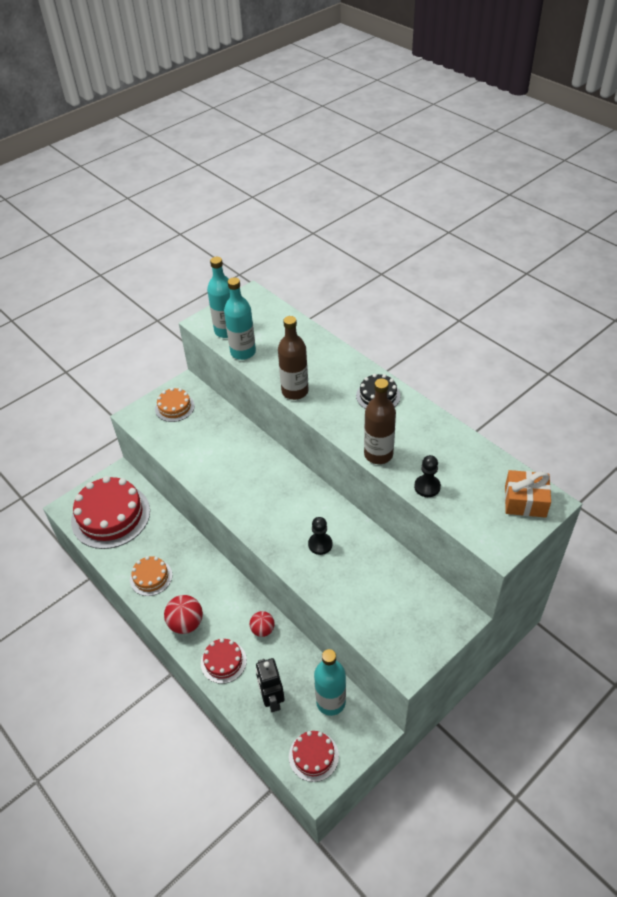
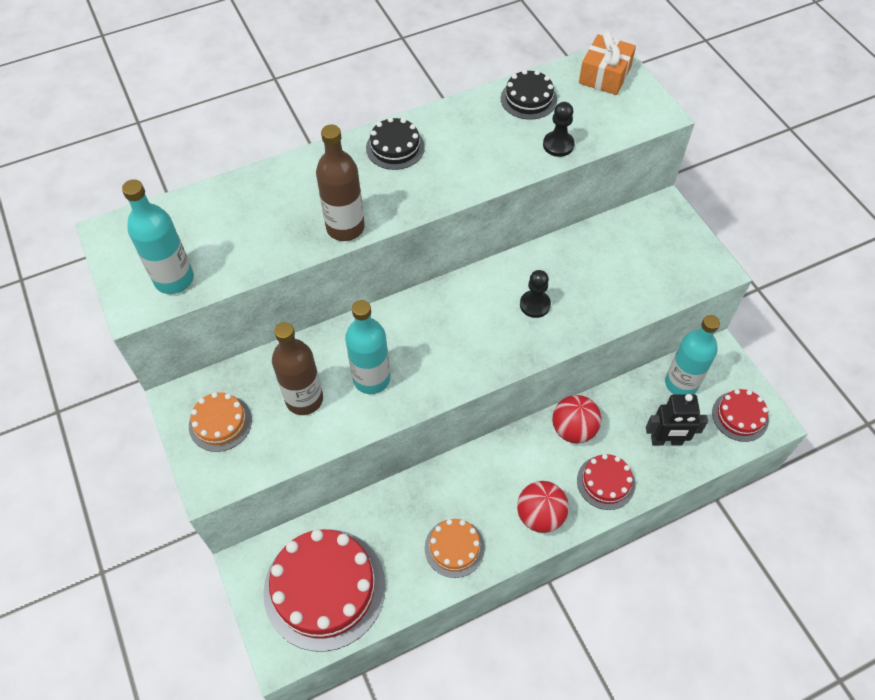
camera: 75 degrees left, 10 degrees up
(243, 352) = (234, 269): turquoise bottle -> turquoise bottle (371, 379)
(263, 630) = (573, 429): red ball -> red ball, size x1.53
(378, 454) = (493, 173): brown bottle -> brown bottle (304, 399)
(468, 458) = (528, 99): none -> black cake

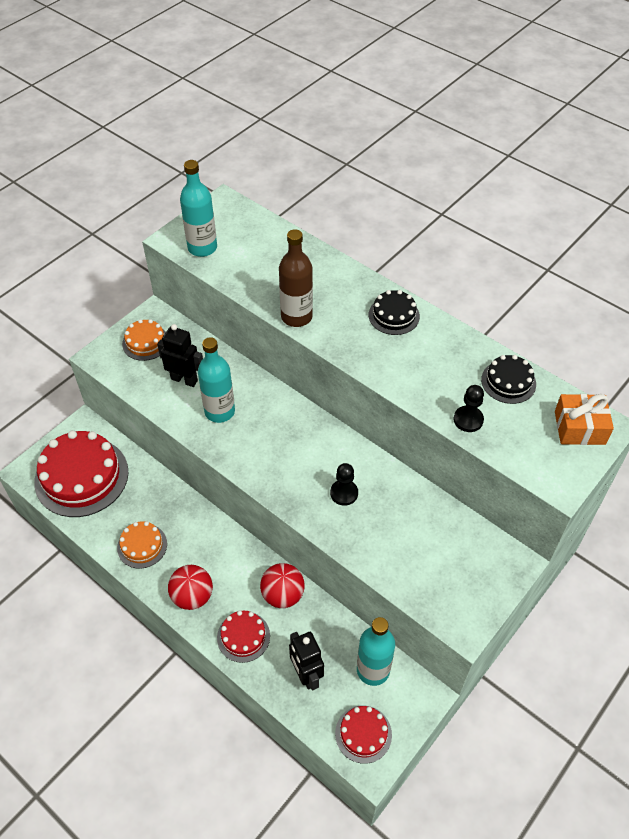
camera: 65 degrees right, 5 degrees down
(304, 399) = (184, 379): brown bottle -> black robot

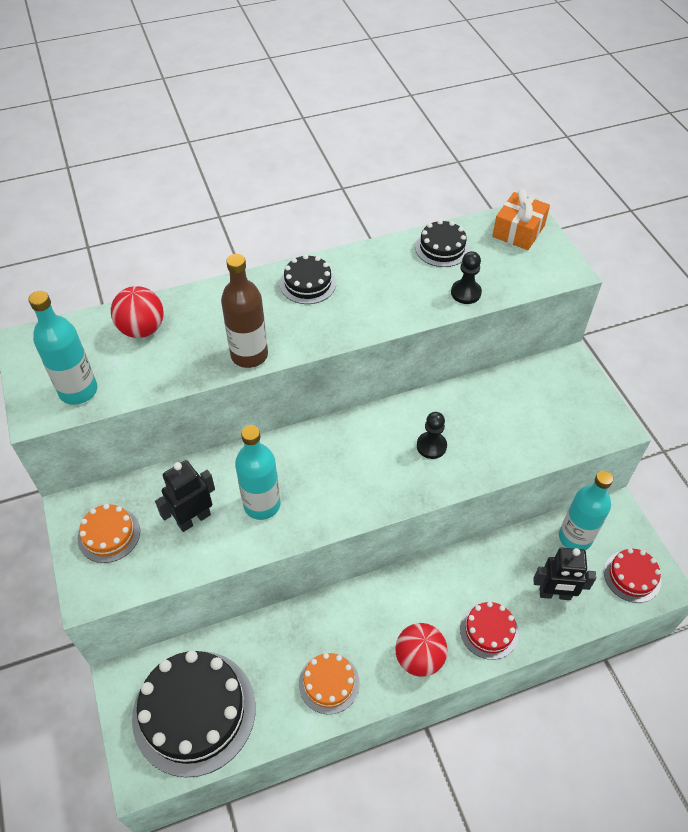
camera: 60 degrees left, 0 degrees up
(81, 476) = (194, 711): red cake -> black cake
(283, 595) = (462, 574): red ball -> red ball (142, 329)

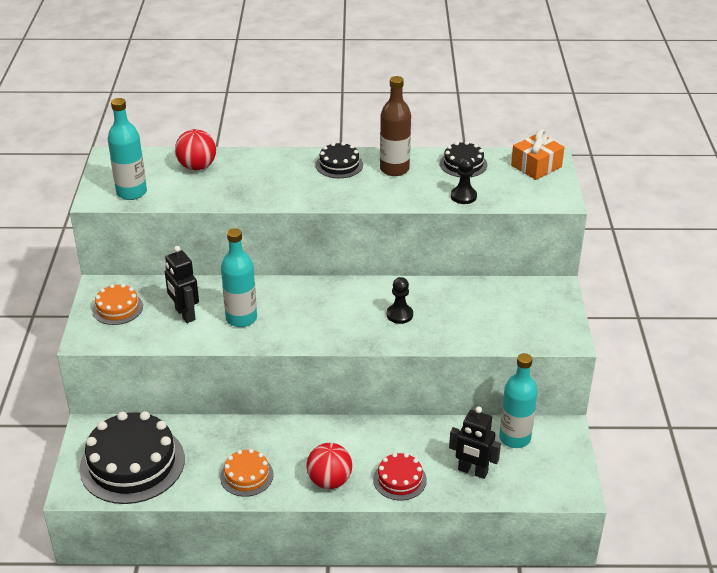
camera: 20 degrees right, 15 degrees down
(193, 519) = (185, 314): black robot -> black robot turned 105 degrees counterclockwise
(249, 355) = (267, 198): brown bottle -> brown bottle (394, 169)
(632, 576) = (551, 478): red cake -> none

